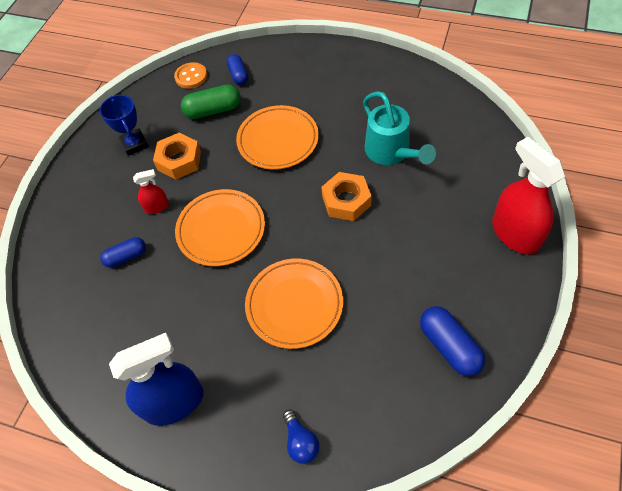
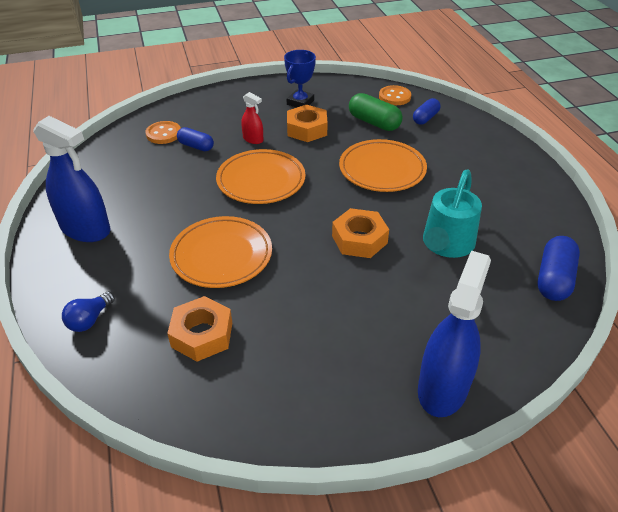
camera: 50 degrees right, 15 degrees down
(80, 275) = (163, 134): none -> orange button
(374, 360) = (202, 334): none -> orange nut
(449, 346) = (256, 387): blue capsule -> blue capsule (554, 279)
(515, 234) = (442, 388): red spray bottle -> blue spray bottle

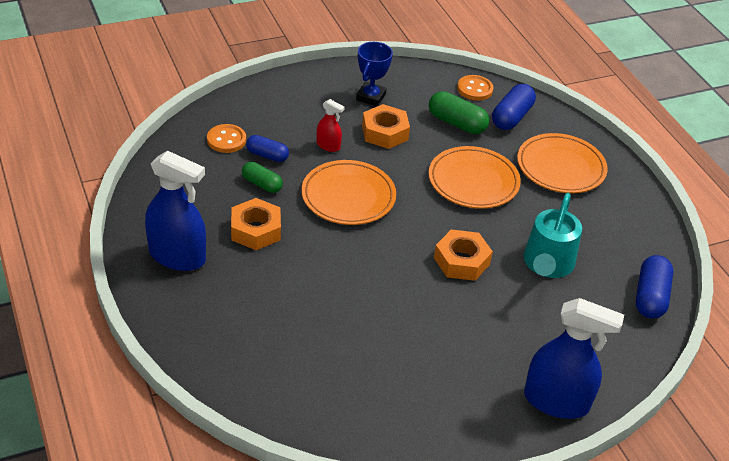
camera: 10 degrees left, 0 degrees up
(90, 320) = (215, 351): blue light bulb -> none
(184, 169) = (262, 184): none -> green capsule
(202, 334) = (328, 361): orange nut -> orange nut (256, 230)
(221, 255) = (327, 282): orange plate -> orange plate (560, 167)
(425, 118) = (511, 117): blue capsule -> blue capsule, size x1.53
(442, 388) = (556, 401): blue spray bottle -> blue spray bottle turned 90 degrees clockwise

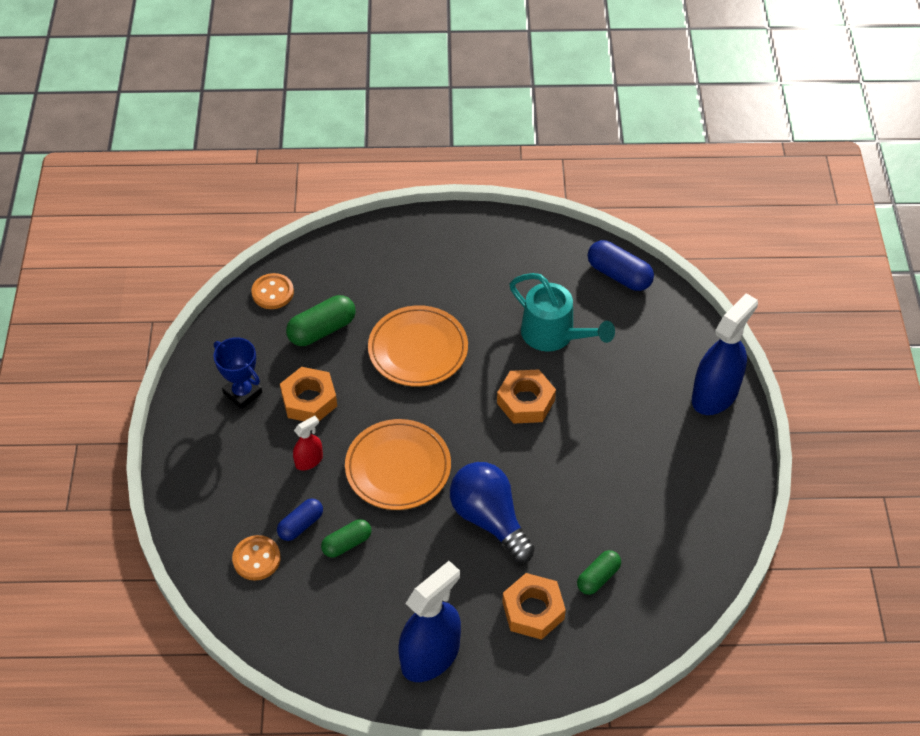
camera: 65 degrees left, 10 degrees up
(256, 230) = (417, 569): orange nut -> orange nut (533, 610)
(299, 351) = (598, 577): none -> green capsule
(326, 263) = (489, 519): none -> blue light bulb
(511, 117) = (333, 278): blue capsule -> none
(560, 167) = (426, 269): orange plate -> none

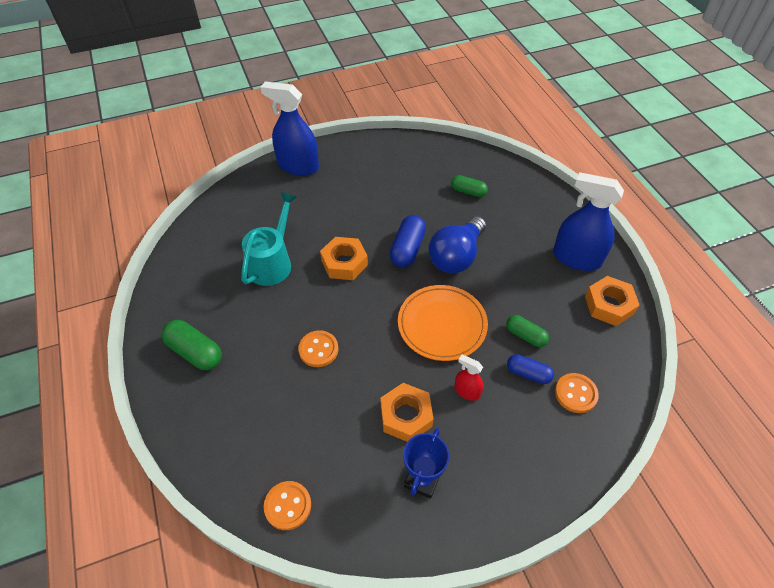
camera: 110 degrees left, 0 degrees up
(322, 330) = (322, 437): green capsule -> green capsule (195, 352)
(418, 349) = (318, 349): orange plate -> orange button
(533, 610) = (510, 216): orange nut -> orange nut (609, 305)
(619, 275) = (198, 238): blue capsule -> blue capsule (407, 249)

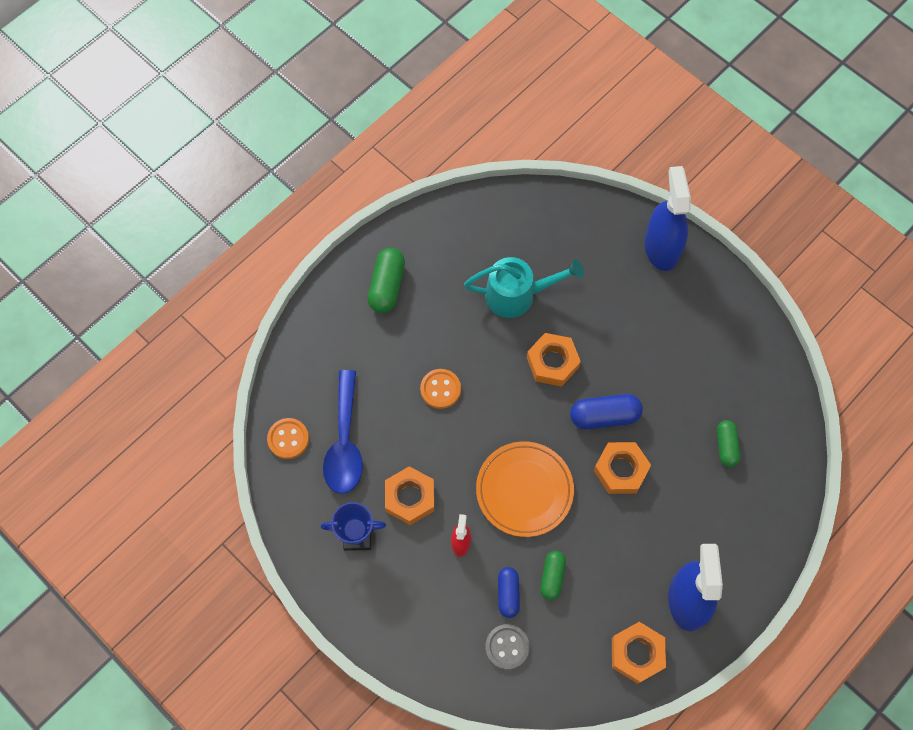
camera: 65 degrees right, 15 degrees up
(322, 451) = (345, 442): none -> blue spoon
(456, 256) = (620, 470): blue light bulb -> orange nut
(575, 394) = (507, 647): orange button -> grey button

